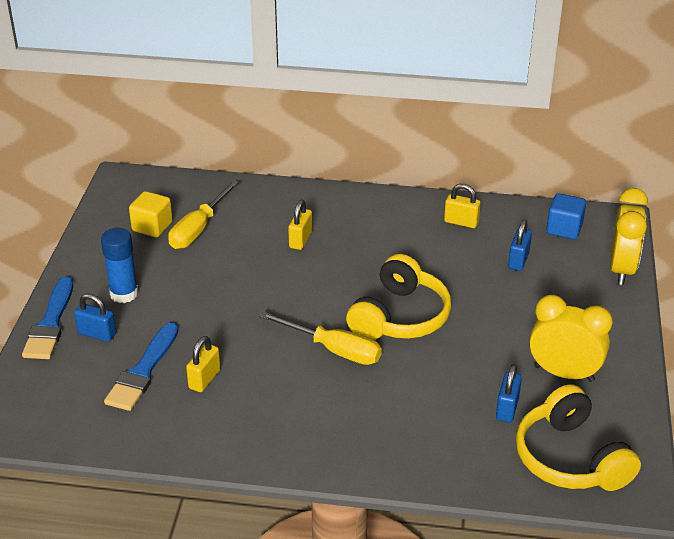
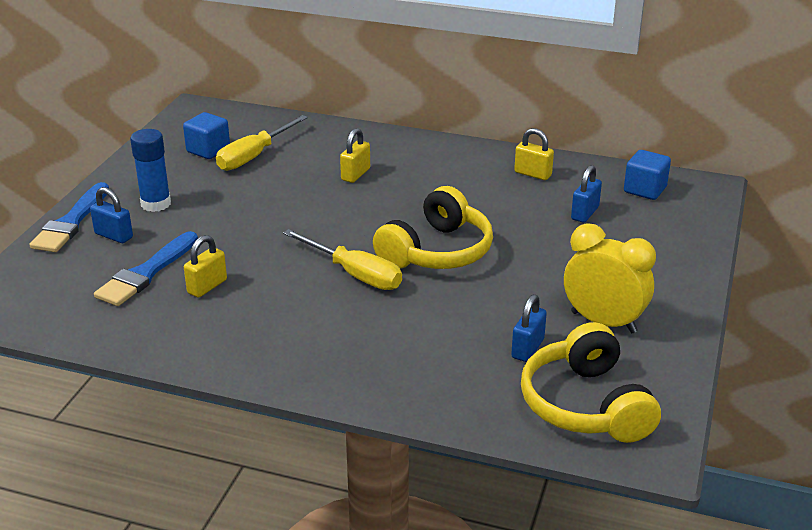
camera: 10 degrees right, 5 degrees down
(152, 227) = (208, 150): yellow cube -> blue cube
(621, 269) = (699, 232): yellow clock -> none

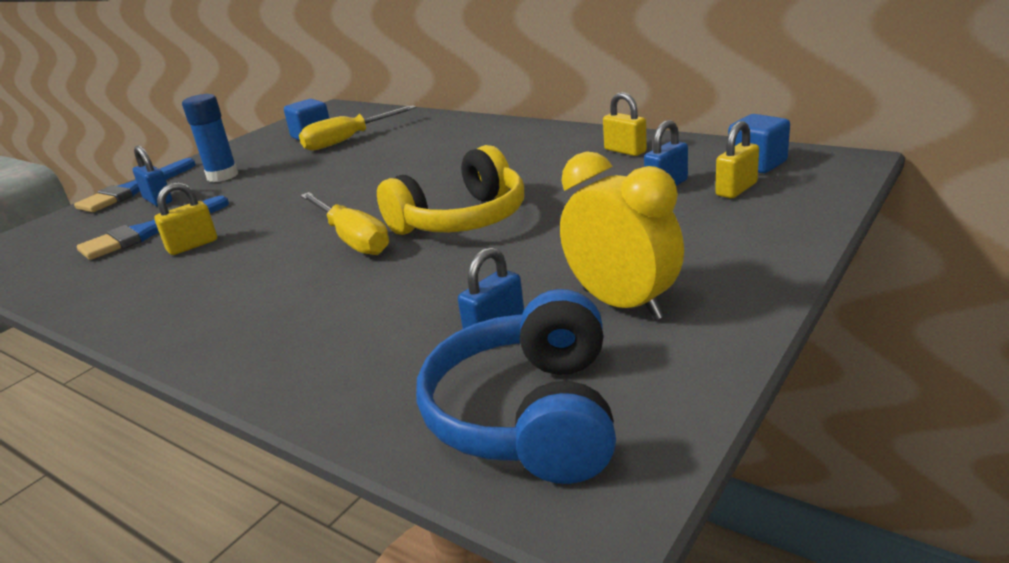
camera: 20 degrees right, 5 degrees down
(355, 174) = (432, 153): yellow padlock -> yellow padlock (736, 189)
(586, 405) = (529, 415): yellow headphones -> blue headphones

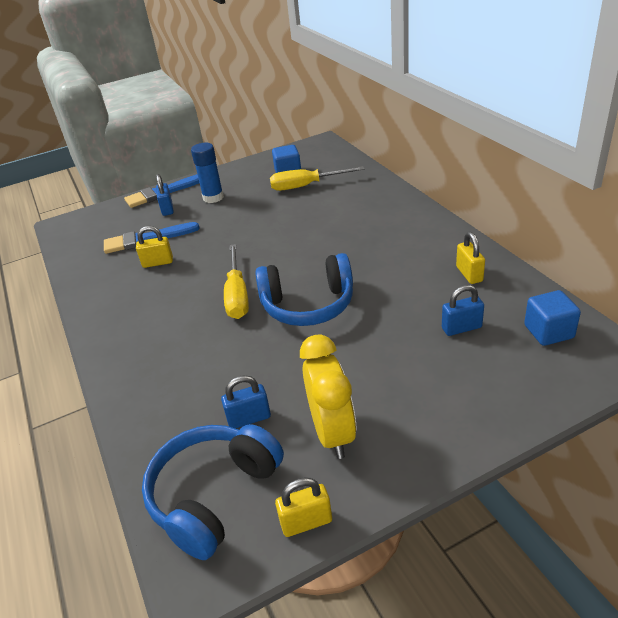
camera: 30 degrees right, 10 degrees up
(461, 220) = (308, 305): yellow headphones -> blue headphones
(736, 189) = (506, 354): yellow padlock -> yellow padlock (306, 522)

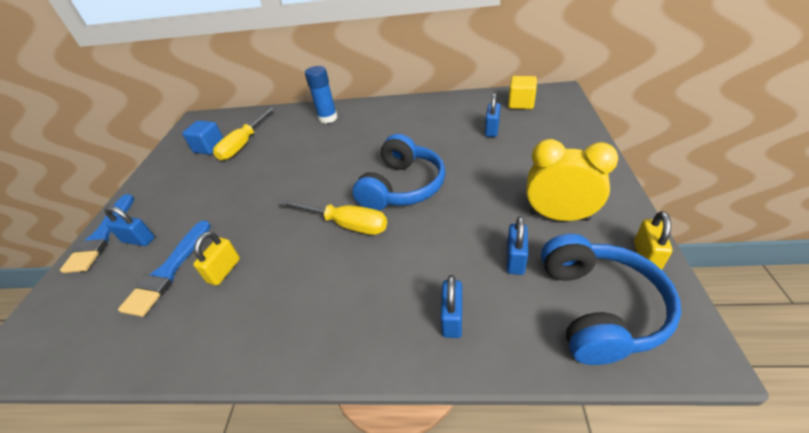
camera: 60 degrees left, 5 degrees up
(163, 401) = (452, 318): none -> blue padlock
(213, 197) = (173, 201): blue glue stick -> blue glue stick (328, 118)
(214, 495) = (598, 308): blue headphones -> blue headphones turned 150 degrees counterclockwise
(469, 274) = (442, 111): yellow padlock -> none
(548, 332) = (521, 104): blue cube -> yellow cube

